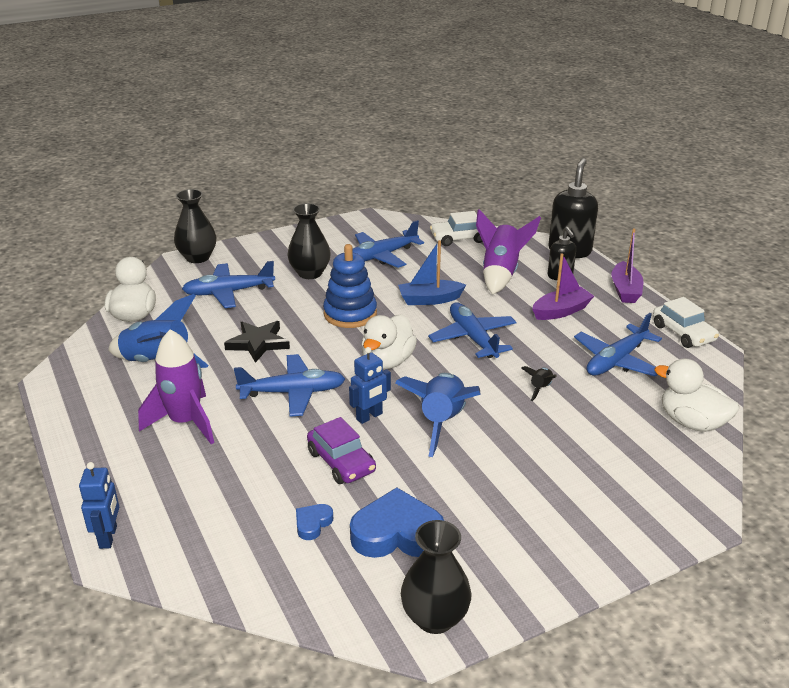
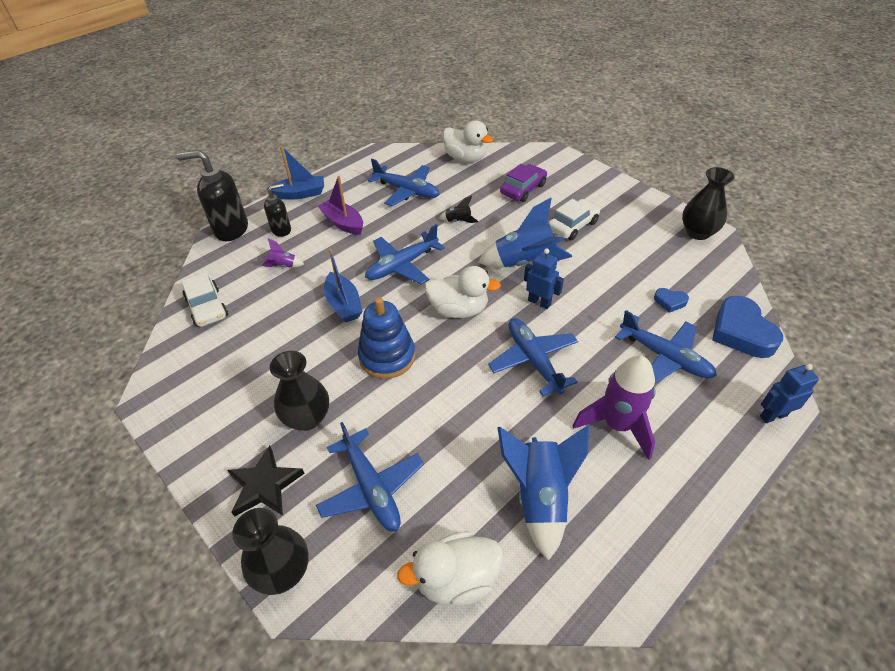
camera: 105 degrees left, 15 degrees up
(258, 343) = (467, 416): black star -> black star (264, 485)
(341, 461) = (600, 304): purple car -> purple car (523, 189)
(381, 256) = (256, 363): blue plane -> blue plane (665, 357)
(397, 533) = (648, 260): blue heart -> blue heart (741, 332)
(500, 274) = (283, 266): purple rocket -> purple rocket, size x0.46
(625, 290) = (300, 194): purple boat -> blue boat
(683, 333) = (358, 165): white car -> white car (572, 225)
(691, 422) = (465, 158): white duck -> white duck turned 75 degrees counterclockwise

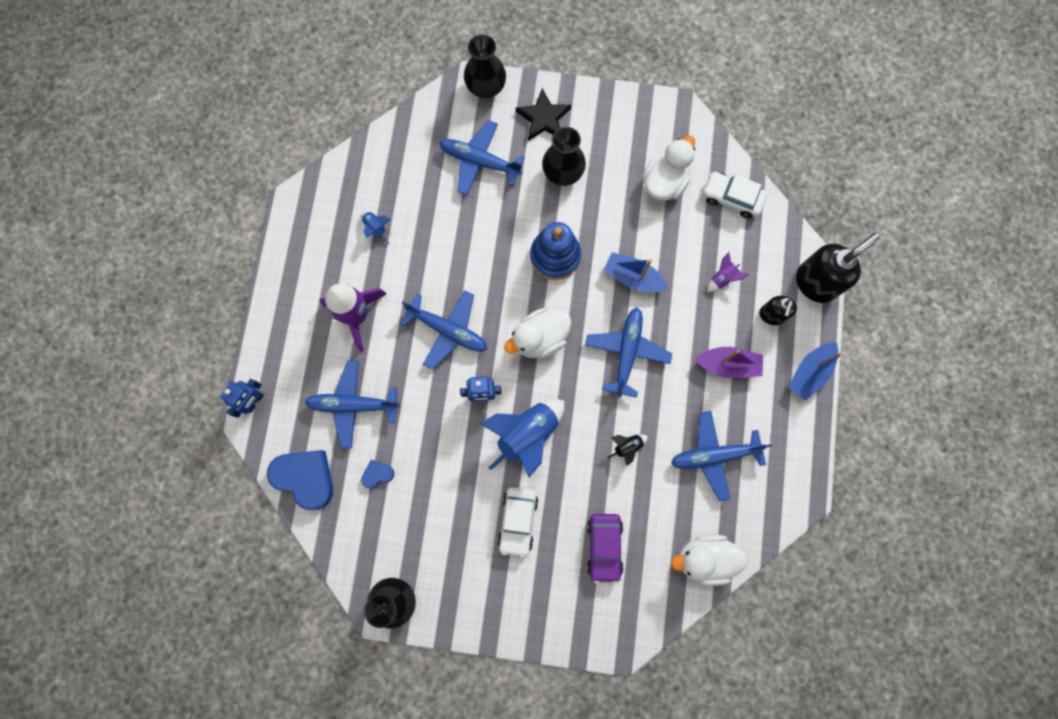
camera: 140 degrees right, 30 degrees up
(456, 579) = (391, 150): white duck -> white duck (664, 182)
(540, 497) = (376, 228): blue rocket -> blue rocket, size x0.46

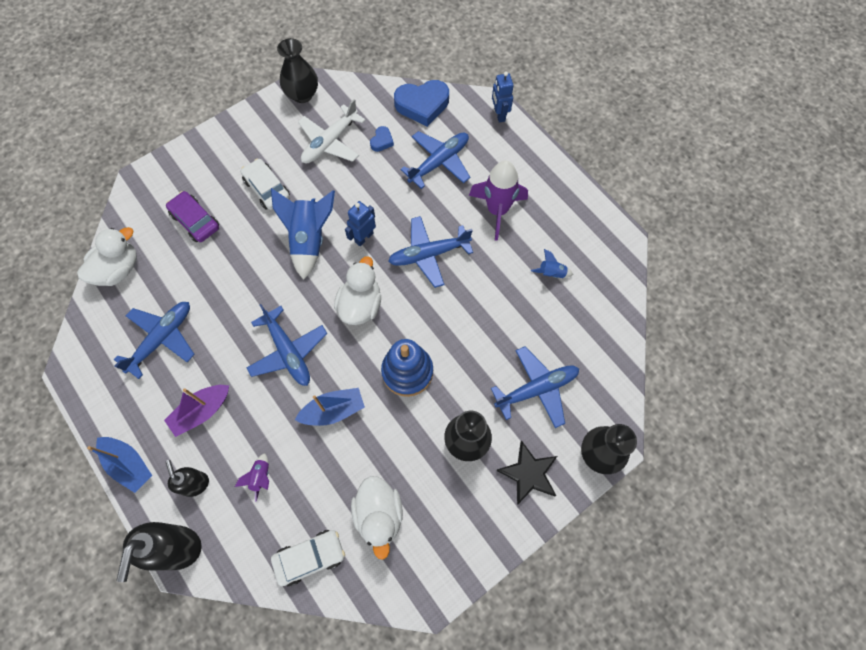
camera: 135 degrees right, 10 degrees down
(421, 518) = (330, 142): none -> white plane
(627, 447) = (232, 291): black rocket -> none
(809, 373) = (129, 465): blue boat -> blue boat turned 135 degrees clockwise

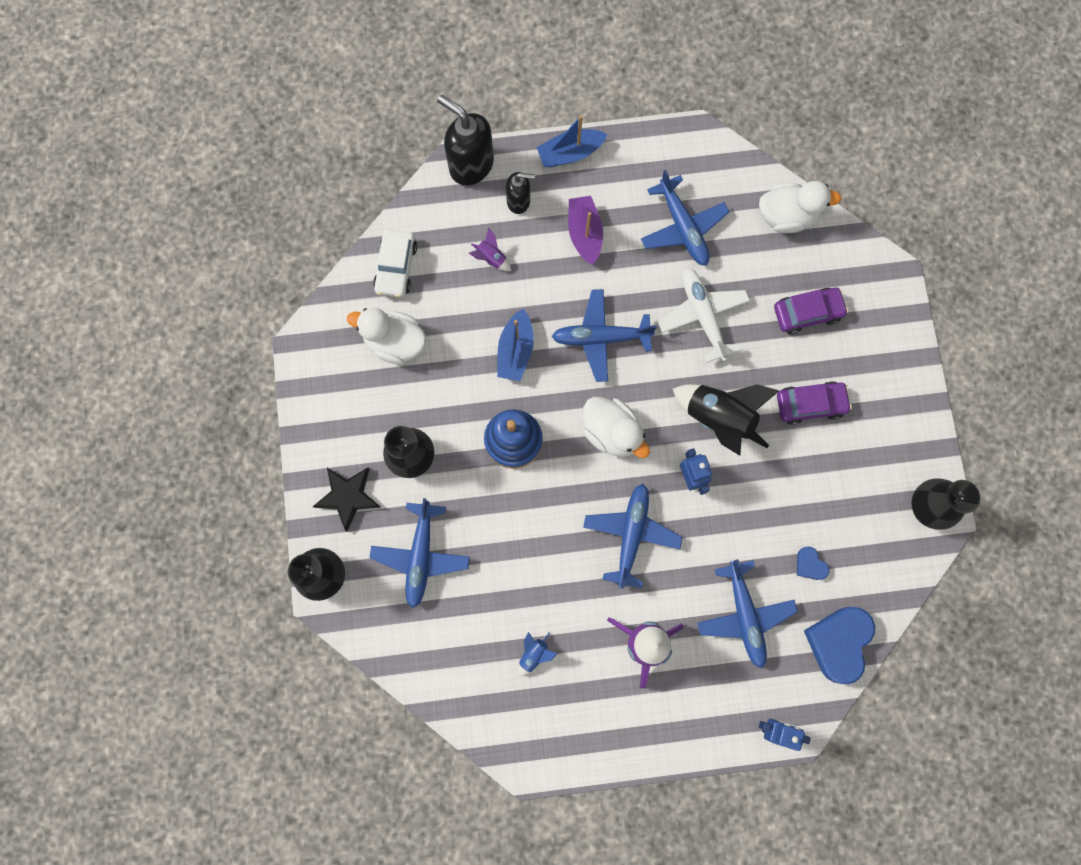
camera: 120 degrees right, 10 degrees up
(118, 269) = (787, 216): white duck -> white duck turned 75 degrees counterclockwise
(267, 189) = (810, 404): white car -> purple car
(309, 240) = (719, 418): blue rocket -> black rocket
(330, 142) = (839, 504): white plane -> white plane (703, 316)

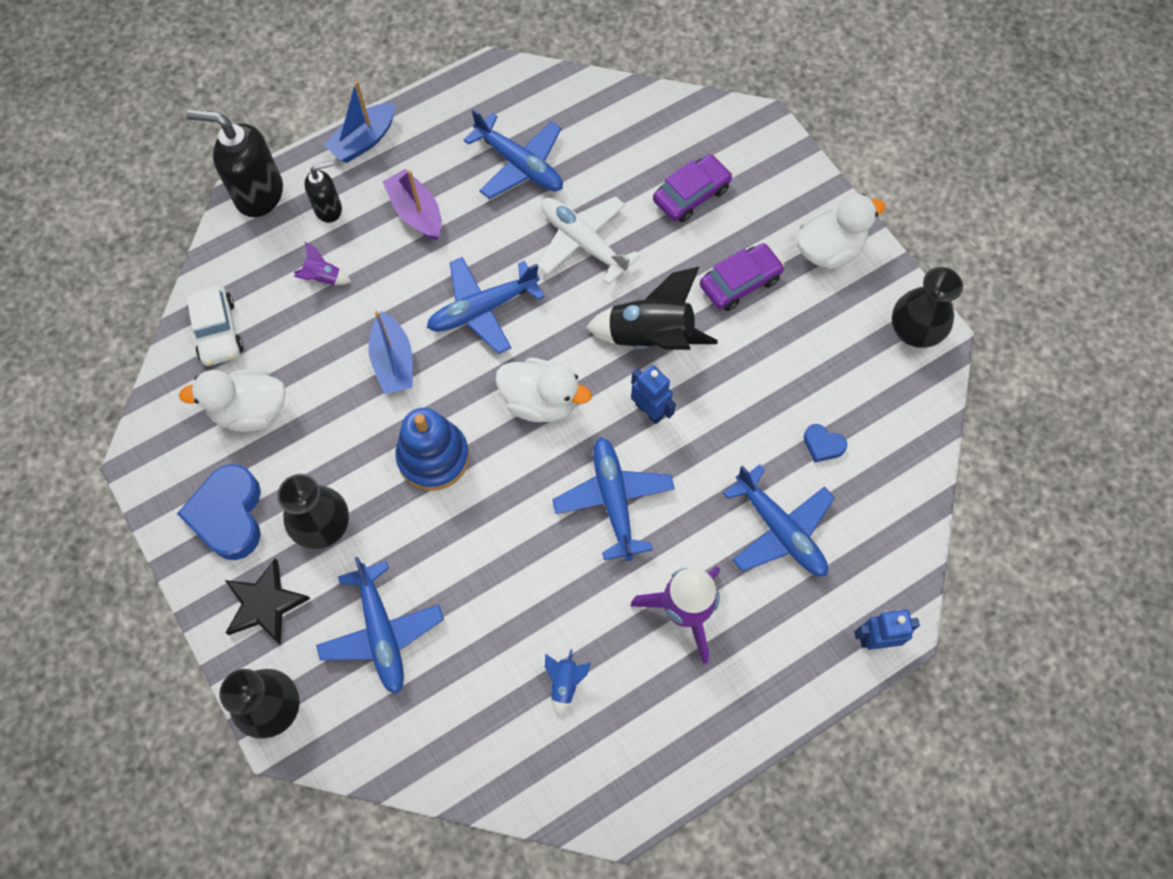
camera: 25 degrees left, 10 degrees down
(787, 216) = (623, 111): white duck -> white duck (829, 249)
(838, 643) = (895, 513): blue heart -> blue heart (228, 515)

